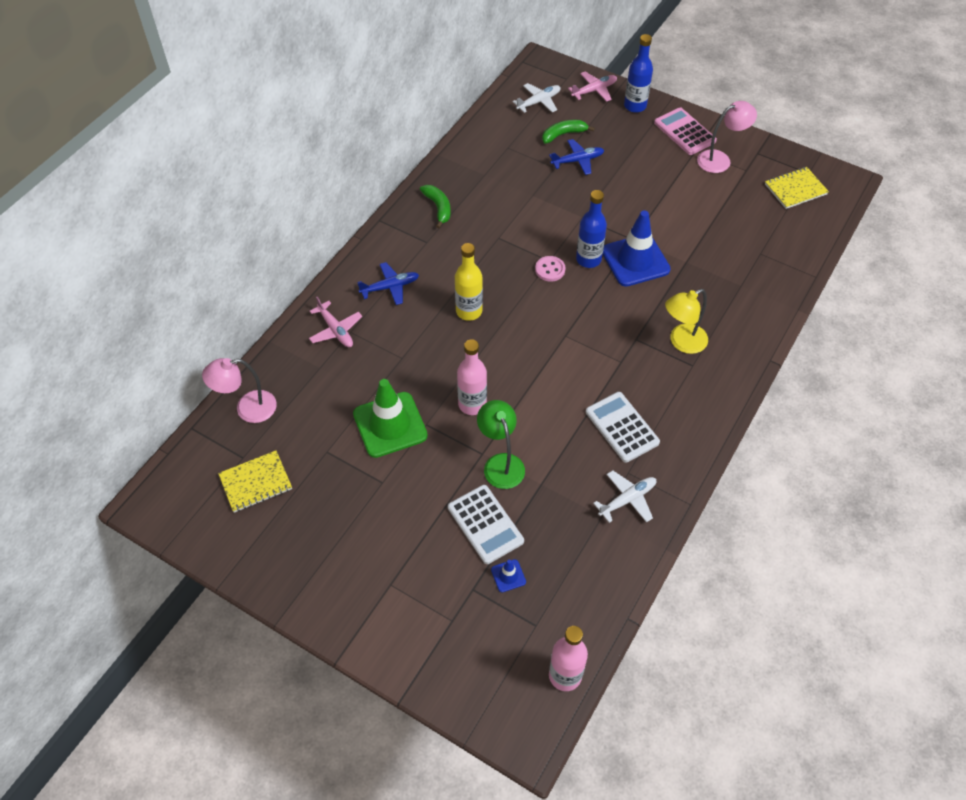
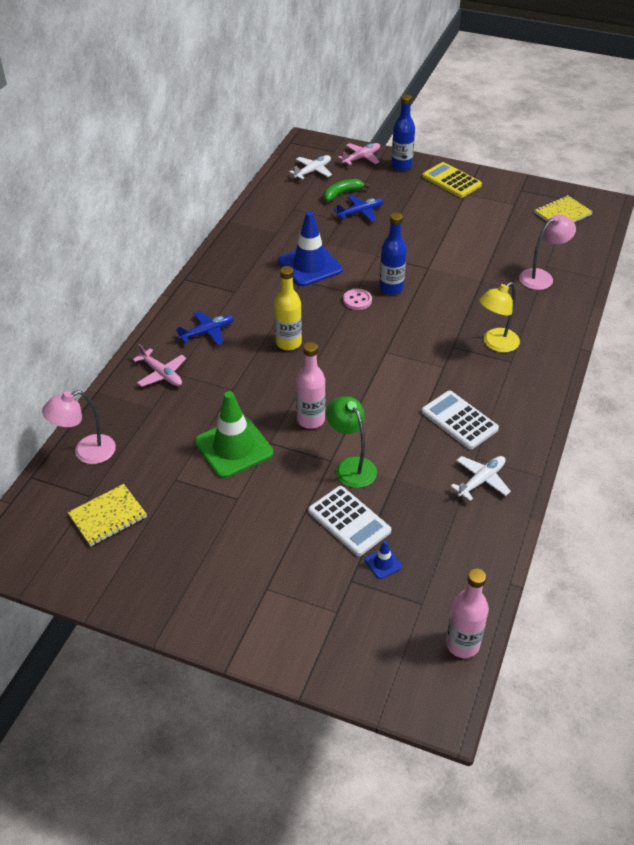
camera: 10 degrees left, 10 degrees down
(438, 208) = (239, 263): green banana -> none
(635, 260) = (434, 284): blue traffic cone -> blue traffic cone (310, 266)
(684, 132) = (451, 181): pink calculator -> yellow calculator
(720, 159) = (489, 198): pink lamp -> pink lamp (541, 277)

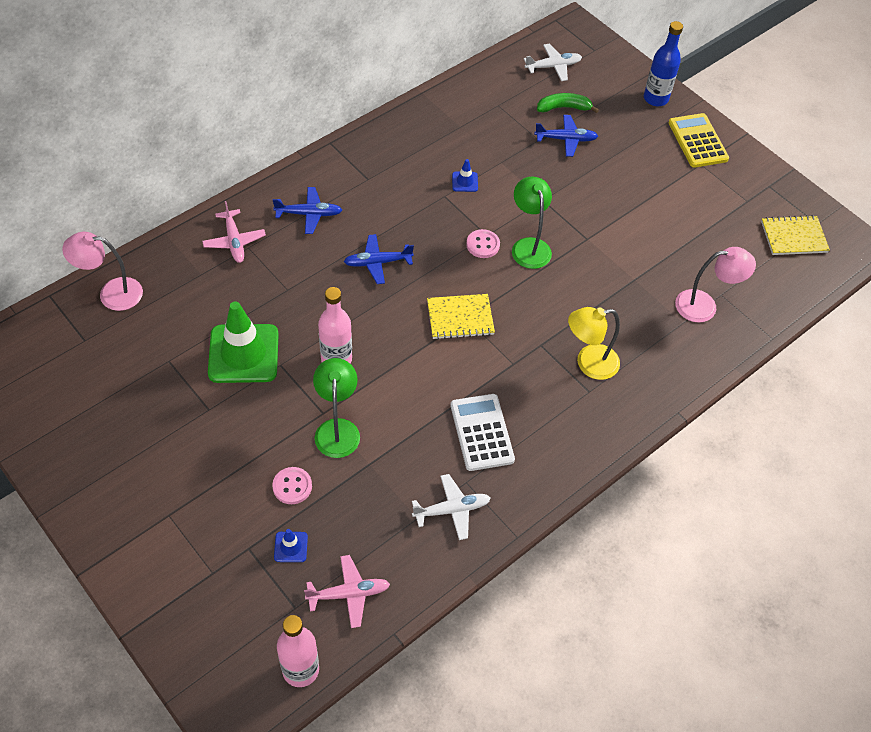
camera: 25 degrees right, 10 degrees up
(108, 516) = (85, 369): yellow notebook -> yellow notebook (460, 318)
(288, 343) = (378, 263): yellow bottle -> blue plane
(310, 266) = (465, 182): blue traffic cone -> blue traffic cone, size x0.43
(349, 521) = (292, 486): white calculator -> pink button
(361, 158) = (618, 70): pink plane -> pink plane (348, 594)
(391, 288) = (529, 246): blue bottle -> green lamp

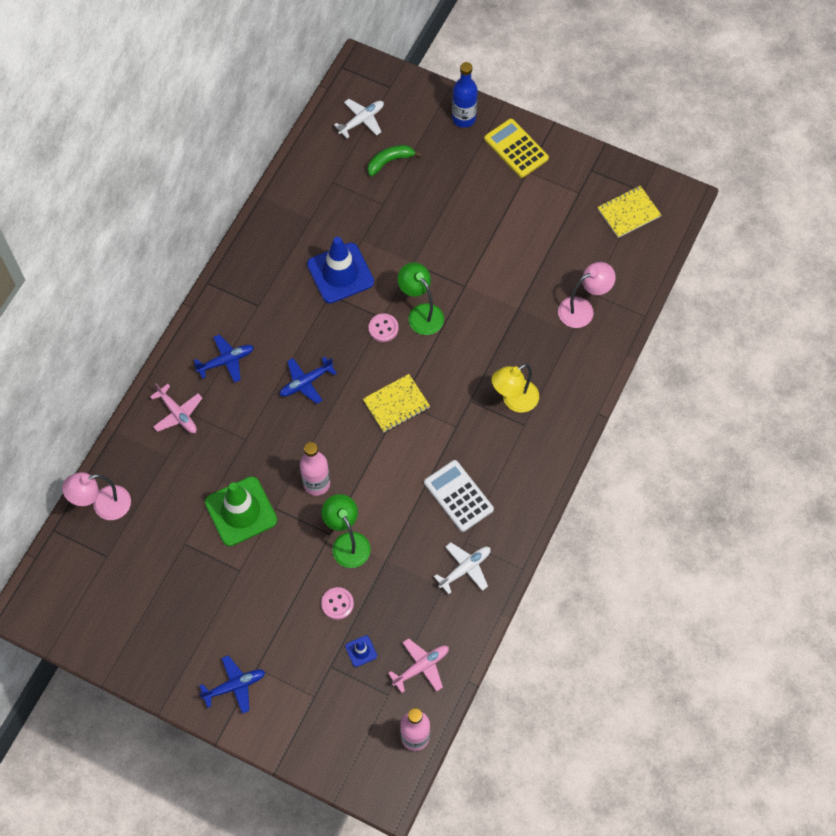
camera: 20 degrees left, 10 degrees up
(465, 182) = (340, 273): blue traffic cone -> blue traffic cone, size x2.35
(565, 139) = (405, 194): blue plane -> blue plane (234, 686)

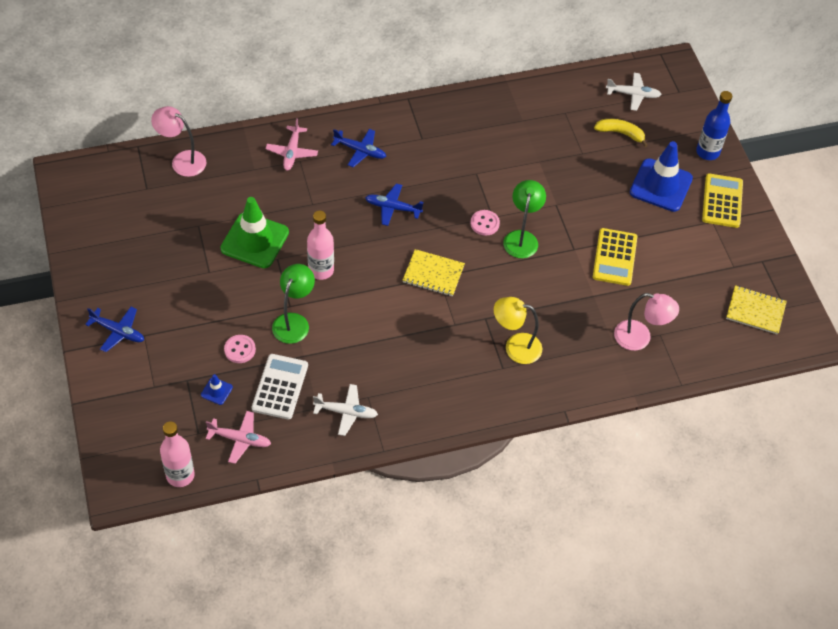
camera: 45 degrees right, 10 degrees down
(340, 273) = (499, 167): blue traffic cone -> blue traffic cone (661, 185)
(389, 161) = (620, 133): green banana -> yellow banana
(458, 496) = (400, 366): white calculator -> white calculator (280, 387)
(498, 264) = (614, 257): none -> yellow calculator

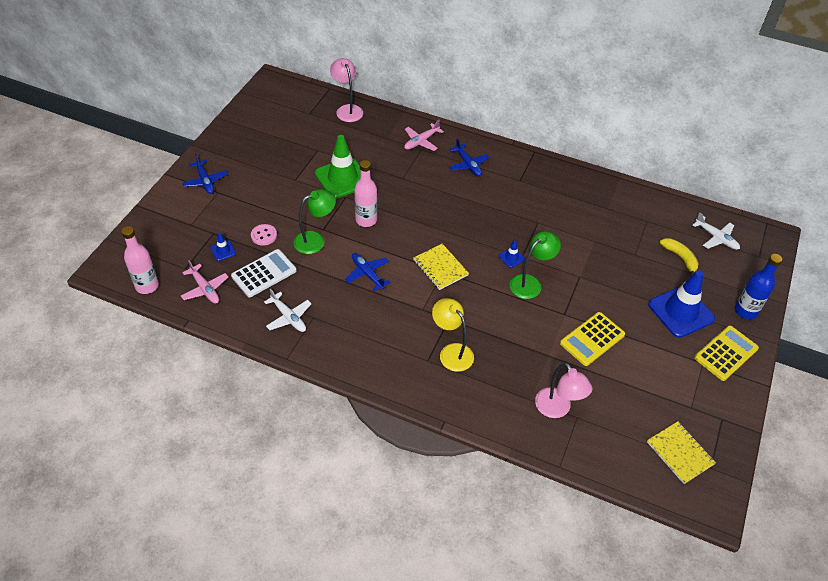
camera: 40 degrees right, 5 degrees down
(393, 208) = (455, 211): blue plane -> blue plane (367, 274)
(484, 223) = (511, 257): pink button -> blue traffic cone

